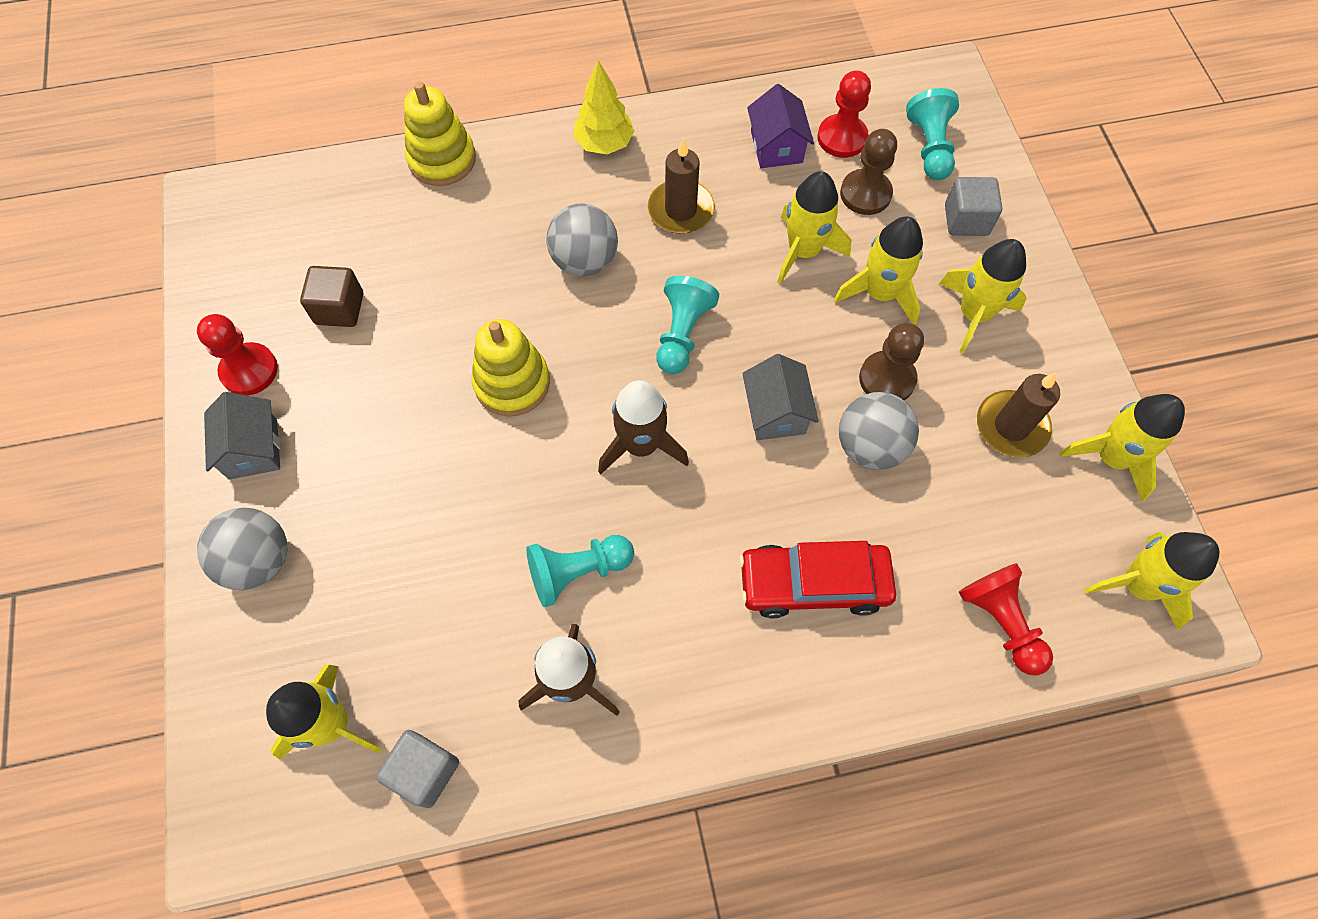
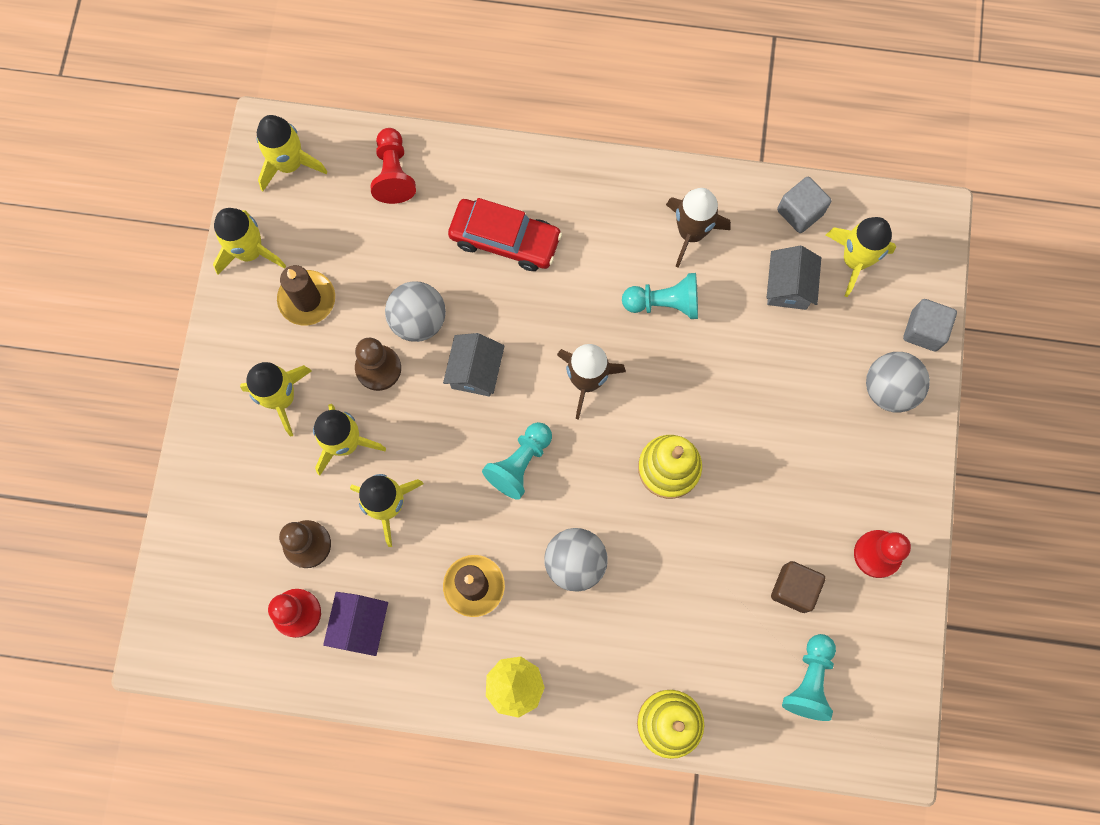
camera: 160 degrees left, 10 degrees up
(253, 449) = (882, 481): grey house -> grey house (788, 286)
(929, 147) = (225, 573): turquoise pawn -> turquoise pawn (809, 680)
(966, 220) = (237, 486): grey cube -> grey cube (924, 330)

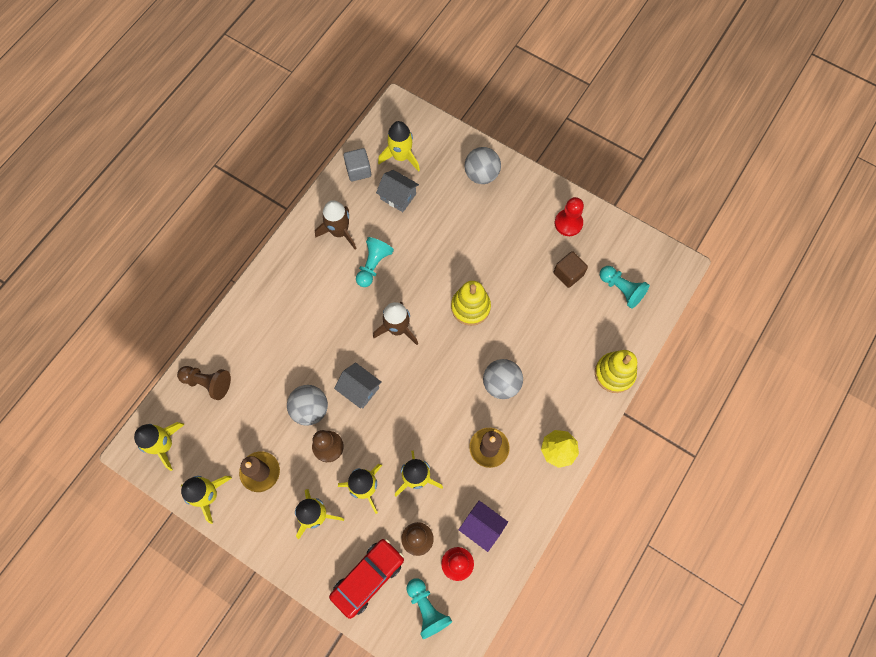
camera: 65 degrees left, 5 degrees down
(393, 173) = (208, 383): red pawn -> brown pawn
(505, 239) = (287, 336): red car -> red car (368, 578)
(520, 463) = (428, 388): turquoise pawn -> turquoise pawn (427, 608)
(924, 330) = (458, 142): grey cube -> none

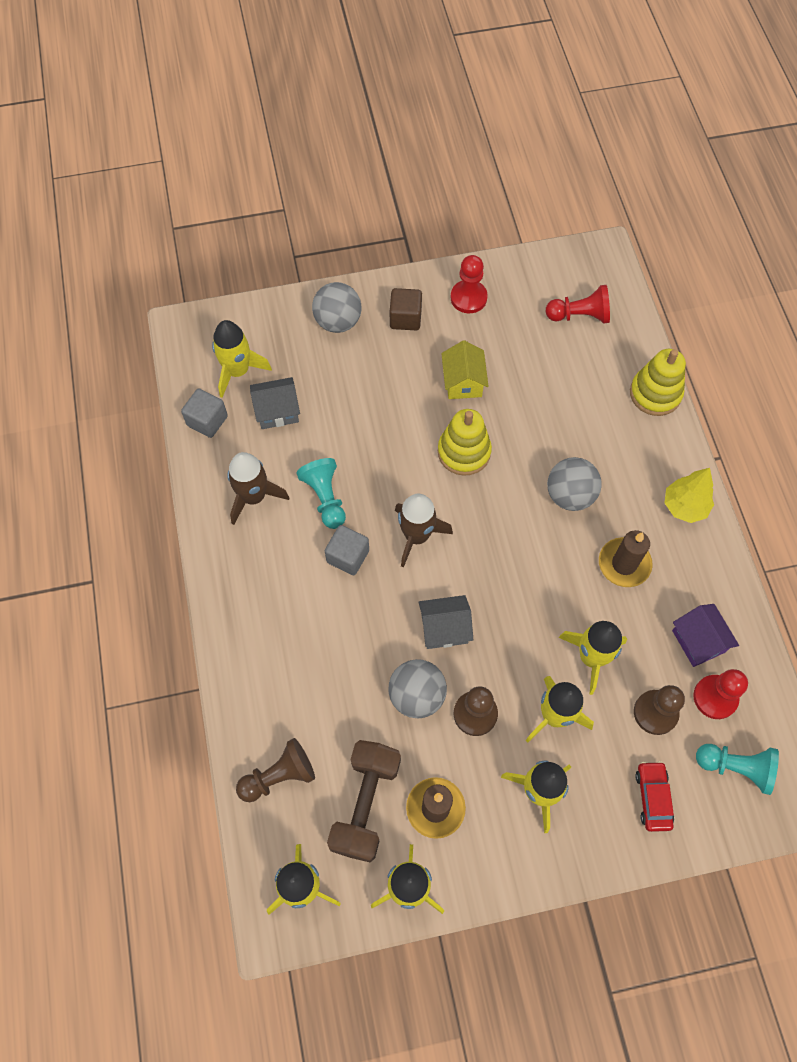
camera: 45 degrees left, 5 degrees down
(231, 436) = (365, 804): none -> brown dumbbell
(352, 306) = (348, 556): none -> grey cube
(368, 578) = (653, 798): red car -> red car, size x0.60
(482, 527) = (698, 641): purple house -> purple house turned 75 degrees clockwise
(512, 268) = (463, 382): none -> yellow house
(568, 274) = (518, 342): brown cube -> brown cube (405, 318)
(621, 289) = (579, 315): turquoise pawn -> red pawn

